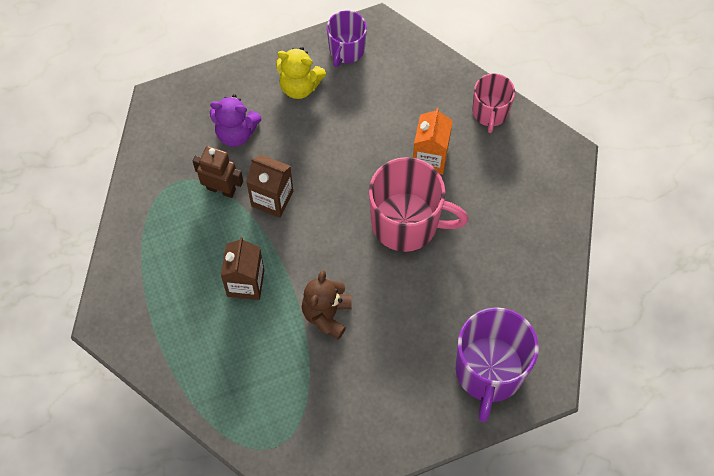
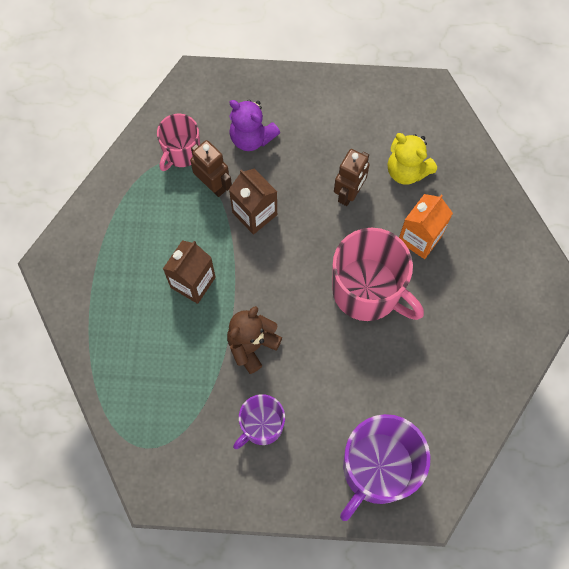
camera: 25 degrees right, 5 degrees up
(299, 86) = (331, 117): yellow teddy bear -> yellow teddy bear (407, 170)
(346, 50) = (391, 101): purple mug -> purple mug (261, 426)
(348, 145) = (349, 193): none -> brown robot
(490, 112) = (499, 218): pink mug -> pink mug (181, 152)

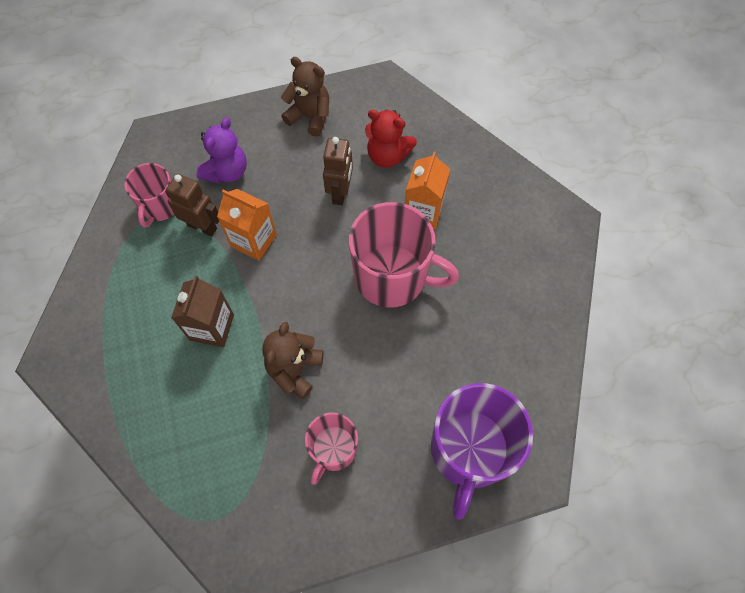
camera: 20 degrees left, 5 degrees down
(251, 137) = (227, 171): purple teddy bear -> purple teddy bear turned 75 degrees counterclockwise
(254, 213) = (253, 240): brown carton -> orange carton
(261, 426) = (333, 449): purple mug -> pink mug
(347, 106) = (310, 117): none -> brown teddy bear
(407, 170) = (387, 156): yellow teddy bear -> red teddy bear

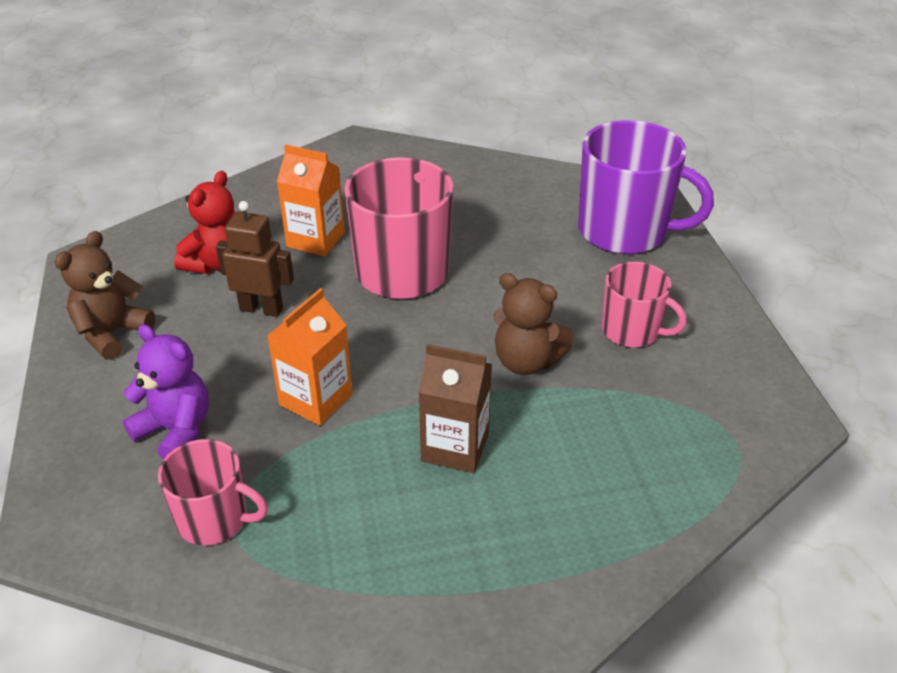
camera: 85 degrees left, 25 degrees down
(202, 226) = (273, 460): brown robot -> none

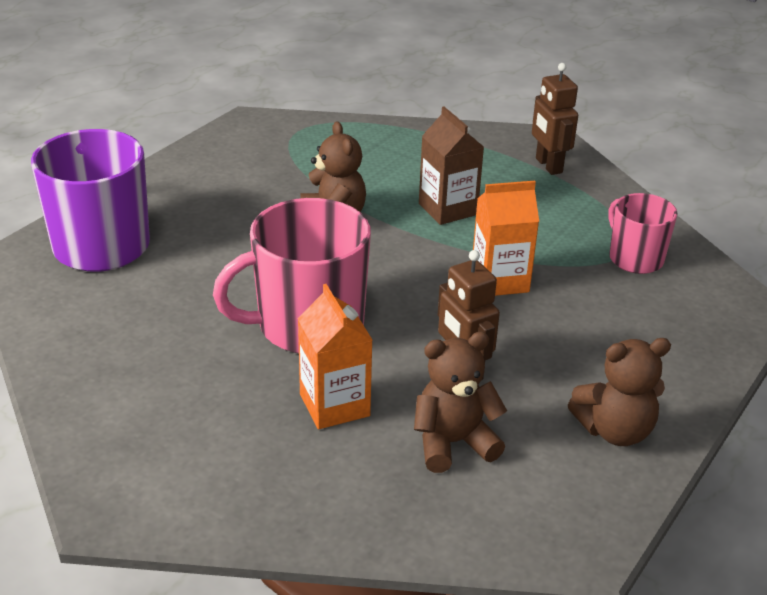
camera: 135 degrees left, 5 degrees down
(176, 430) = (619, 319): purple teddy bear -> none
(217, 263) = (453, 443): red teddy bear -> brown teddy bear
(439, 607) = (548, 165): none -> brown robot
(632, 331) = (239, 194): pink mug -> none

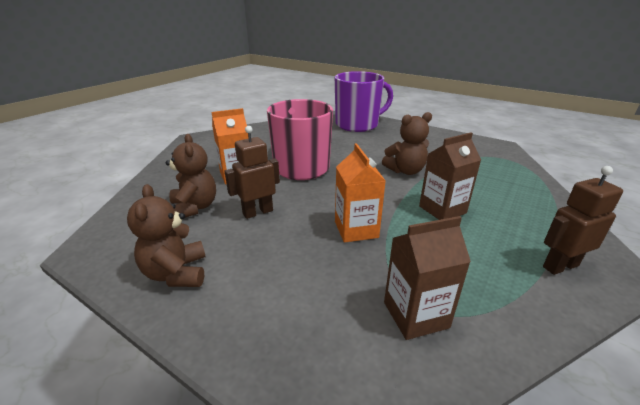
camera: 90 degrees right, 5 degrees down
(635, 258) = (415, 315): pink mug -> brown carton

